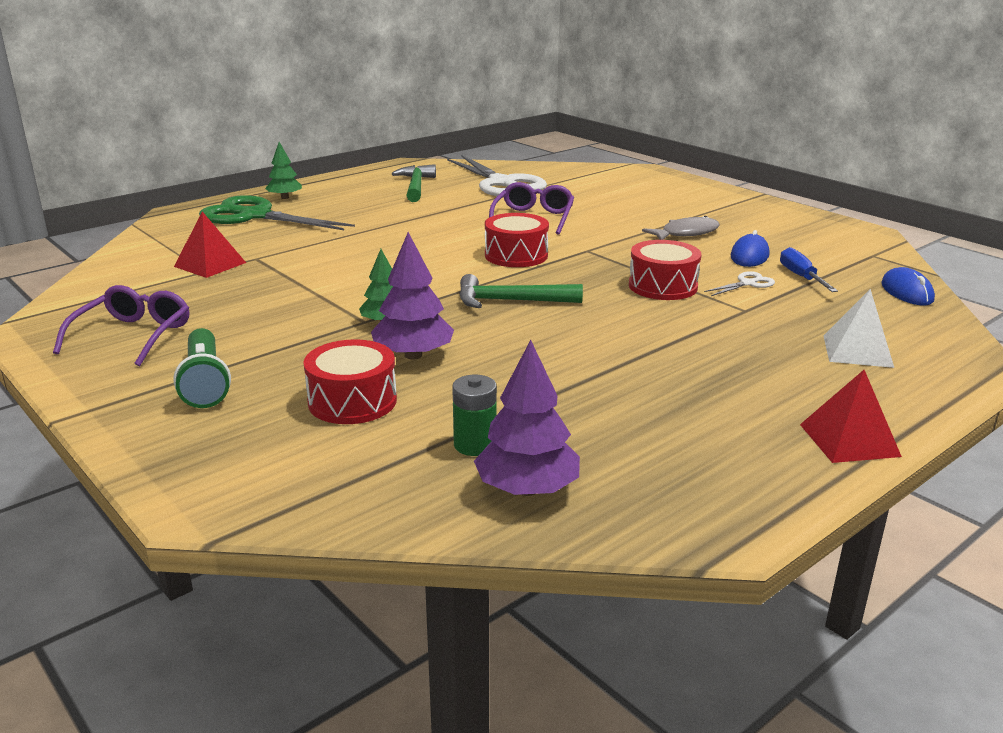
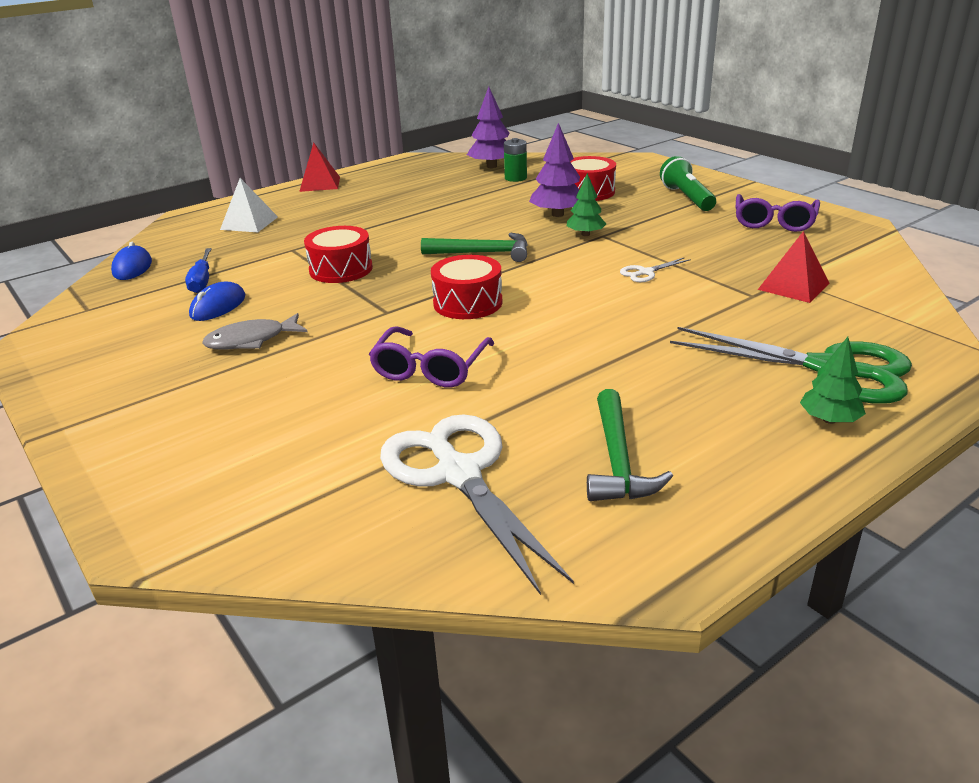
camera: 175 degrees left, 5 degrees up
(747, 283) = (260, 273): white scissors -> white scissors (645, 272)

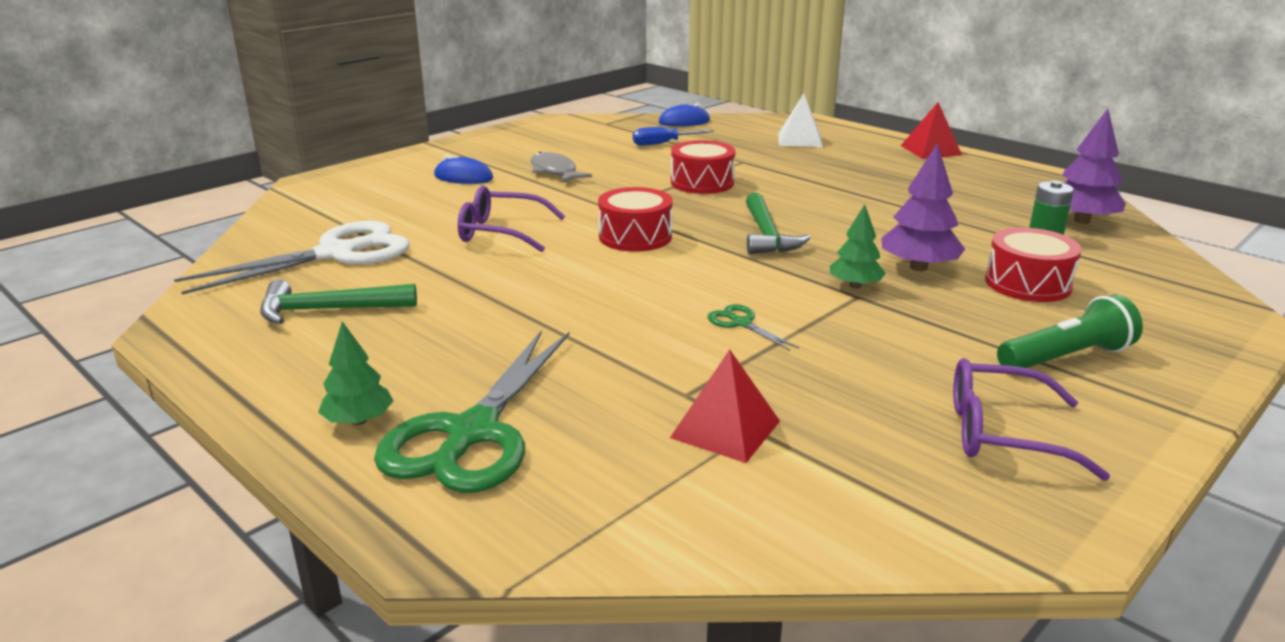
camera: 80 degrees right, 5 degrees down
(218, 306) = (615, 155): blue mouse -> blue mouse (463, 177)
(645, 272) = (741, 323): white scissors -> green scissors

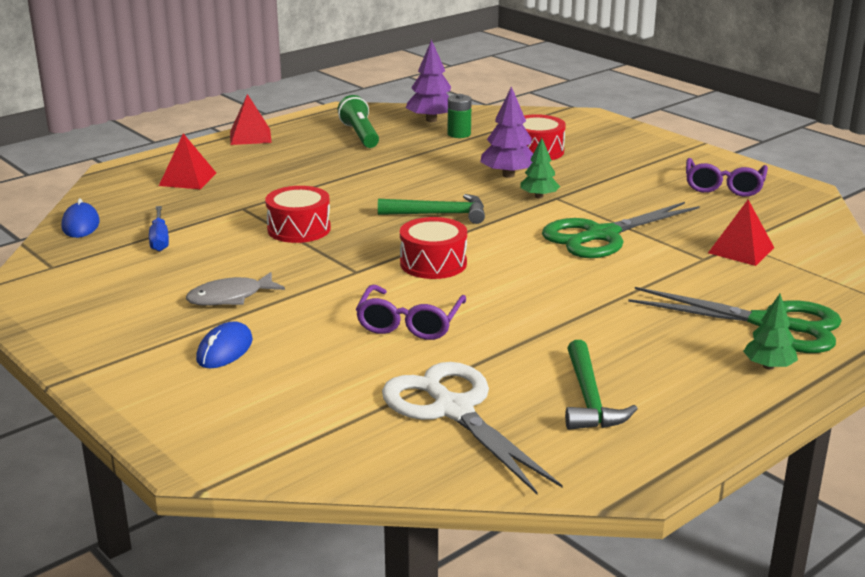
camera: 85 degrees left, 0 degrees up
(741, 323) = (601, 235): green scissors -> green scissors, size x2.37
(800, 140) = (188, 179): white pyramid -> red pyramid
(1066, 358) = (637, 159): green flashlight -> green flashlight (360, 135)

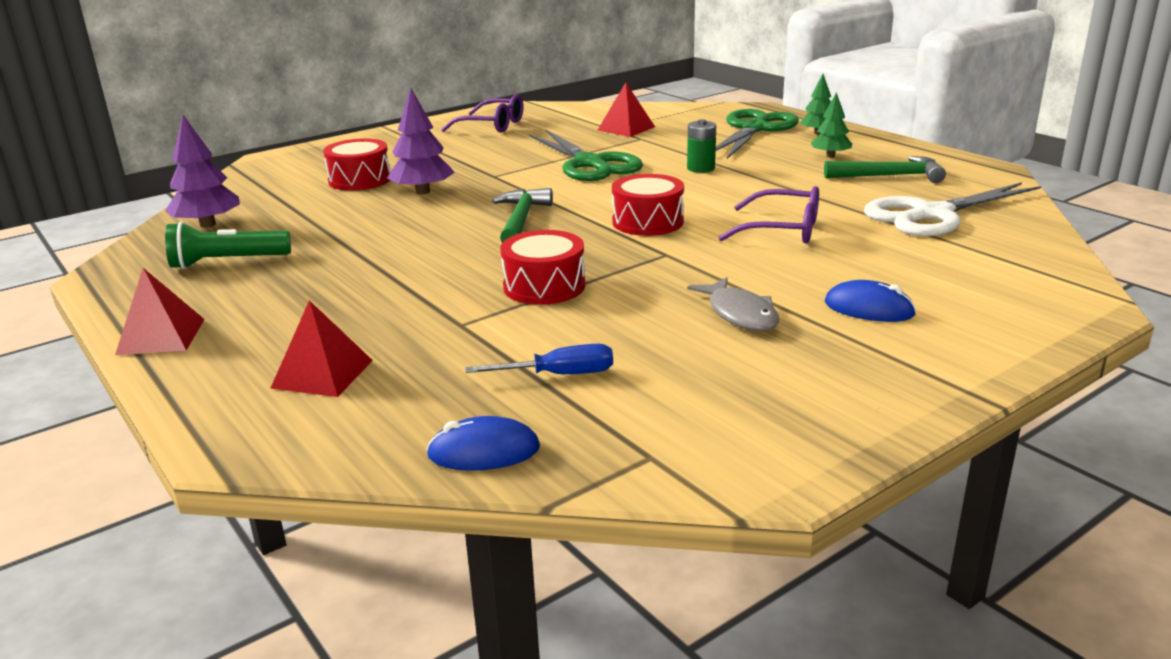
camera: 85 degrees left, 0 degrees up
(459, 134) = (274, 211): green battery -> green battery (701, 168)
(539, 196) = (488, 181): green tree -> green tree (830, 156)

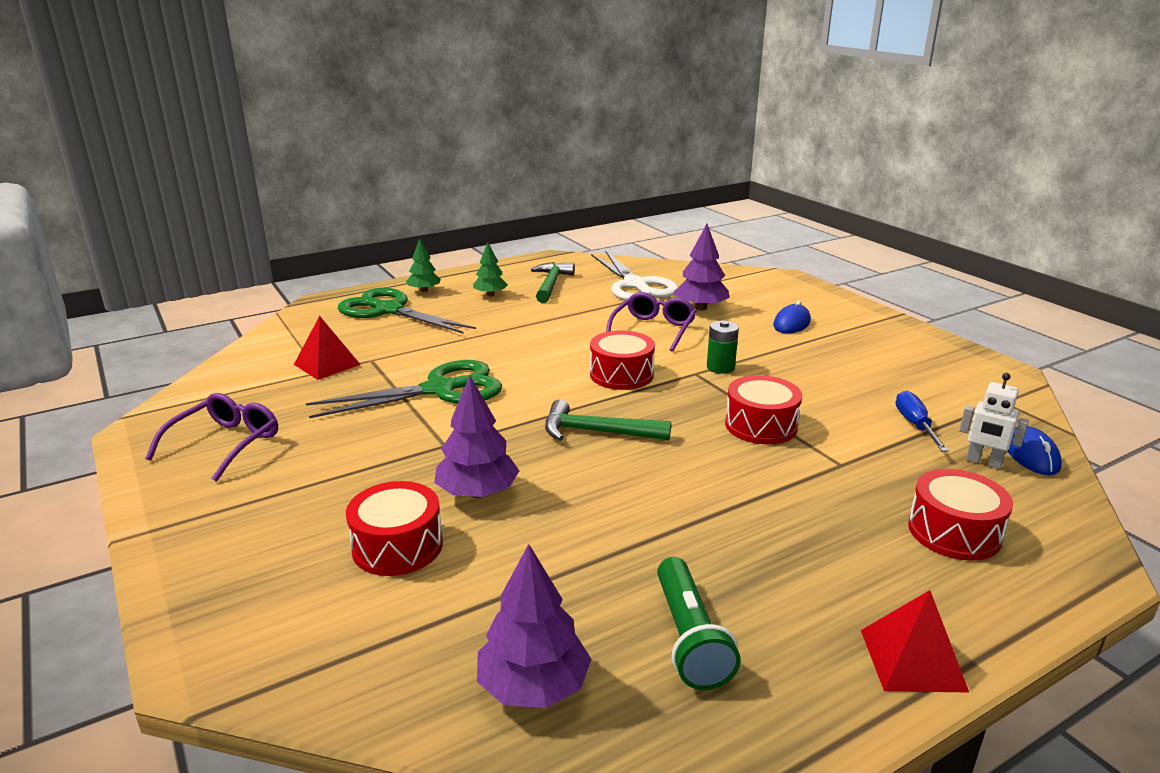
camera: 85 degrees left, 0 degrees up
(322, 374) = (954, 532): red pyramid -> red drum
(464, 411) = (983, 462): none -> white robot
(701, 168) = (490, 342): green battery -> green battery (720, 367)
(740, 314) = (805, 359): grey fish -> none
(880, 252) = (700, 308): none -> purple tree

